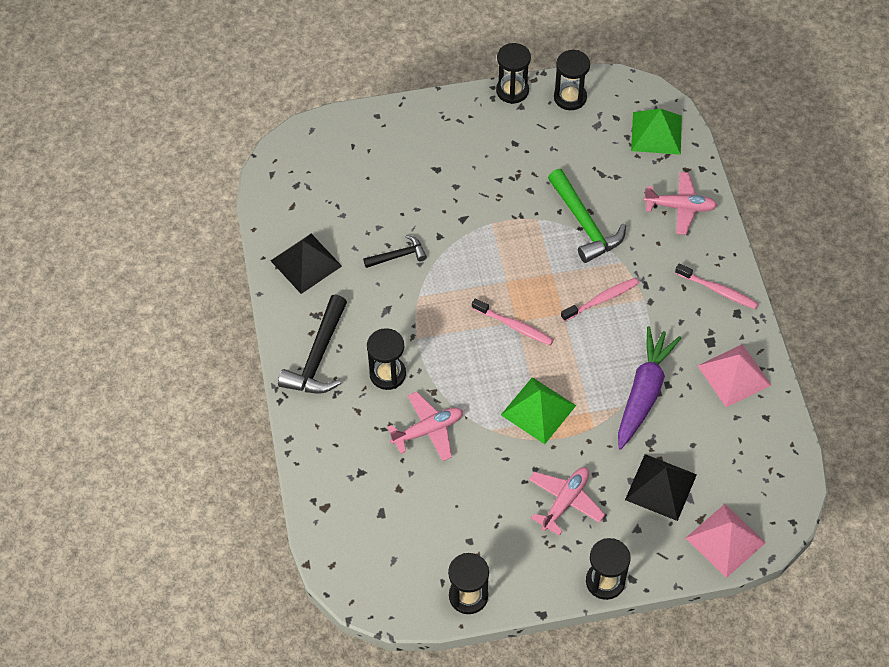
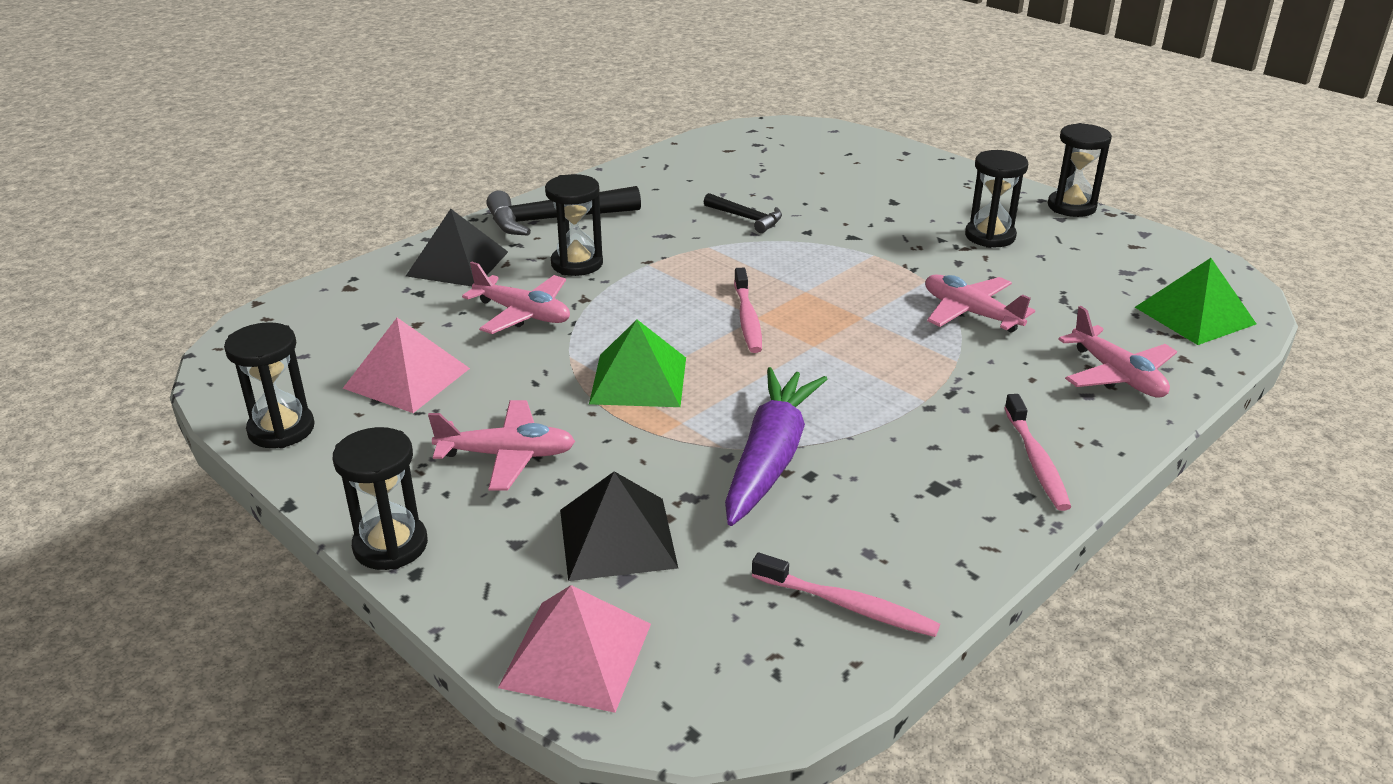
camera: 55 degrees right, 25 degrees down
(306, 263) = (667, 177): black pyramid -> black pyramid (457, 263)
(570, 97) = (1130, 242): black hourglass -> black hourglass (990, 236)
(584, 224) = (970, 313): green hammer -> pink plane
(602, 299) = (876, 367): pink toothbrush -> pink toothbrush (847, 605)
(644, 392) = (770, 457): purple carrot -> purple carrot turned 60 degrees counterclockwise
(734, 375) = (909, 537): pink pyramid -> pink pyramid (407, 378)

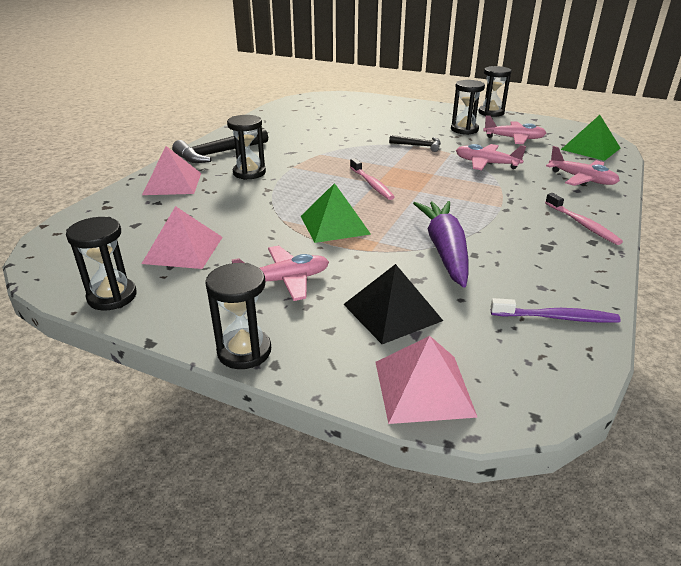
camera: 20 degrees left, 0 degrees up
(457, 263) = (172, 183): black pyramid -> pink pyramid
(523, 314) = (235, 203): pink plane -> pink plane (514, 139)
(746, 218) = (331, 138): black hammer -> black hammer (418, 146)
(847, 605) = (556, 317): pink toothbrush -> purple toothbrush

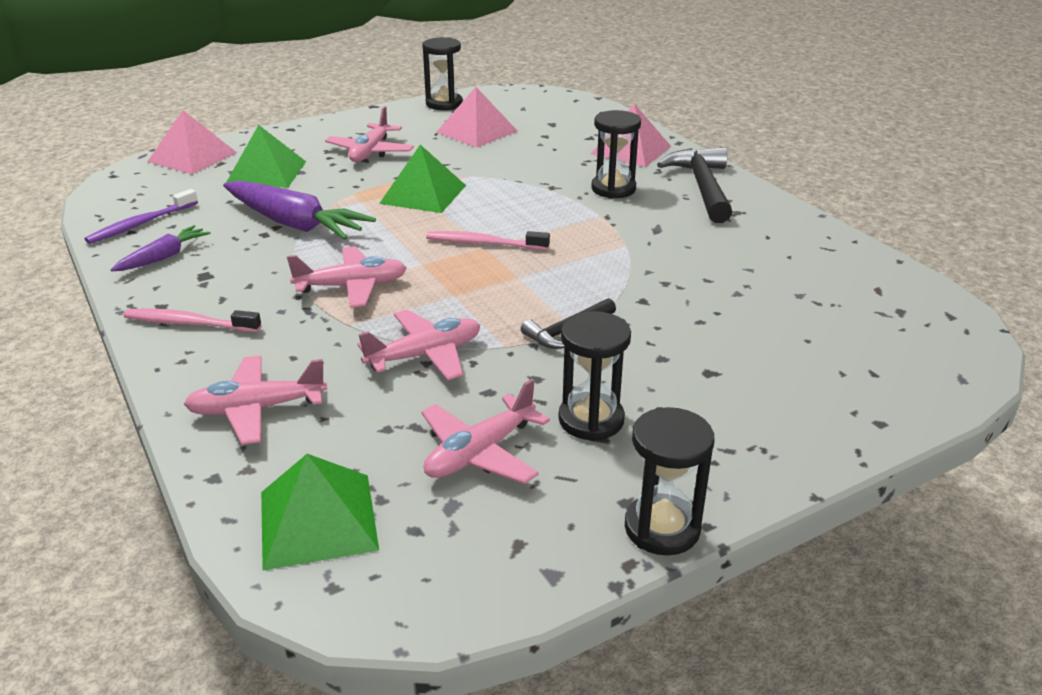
camera: 125 degrees right, 0 degrees up
(244, 351) = (317, 124): black hourglass -> none
(392, 312) = (266, 173): black pyramid -> green pyramid
(472, 199) = (352, 286): none -> pink plane
(562, 275) = (164, 257): none -> purple carrot

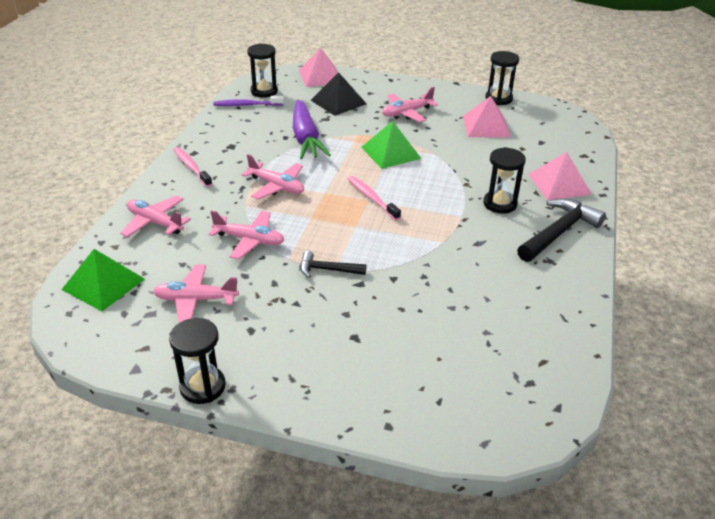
camera: 45 degrees right, 5 degrees up
(164, 257) = (230, 127): purple carrot -> none
(266, 173) = (338, 102): green pyramid -> black pyramid
(591, 420) = (261, 319): black hourglass -> black hourglass (264, 91)

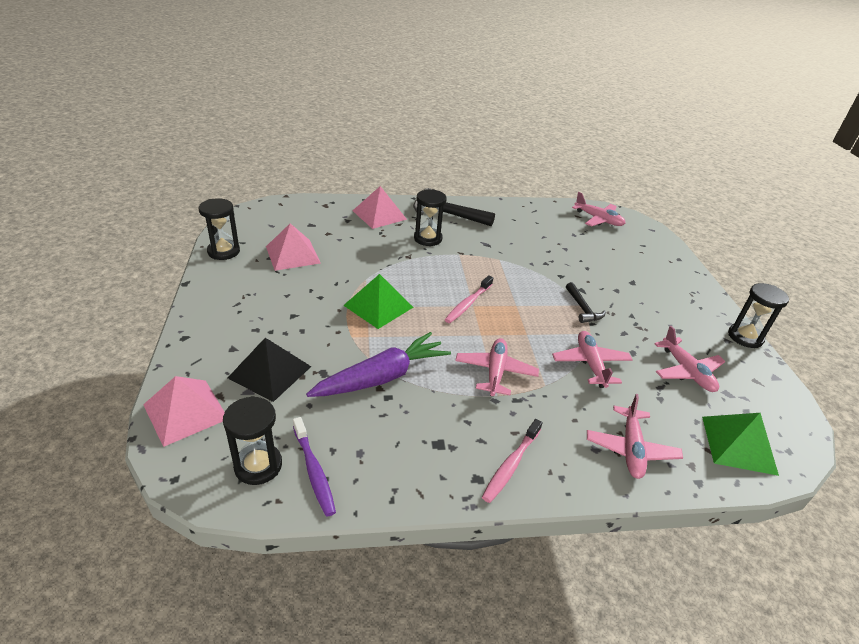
camera: 115 degrees left, 0 degrees up
(407, 113) = (281, 309): pink plane -> pink plane (598, 219)

